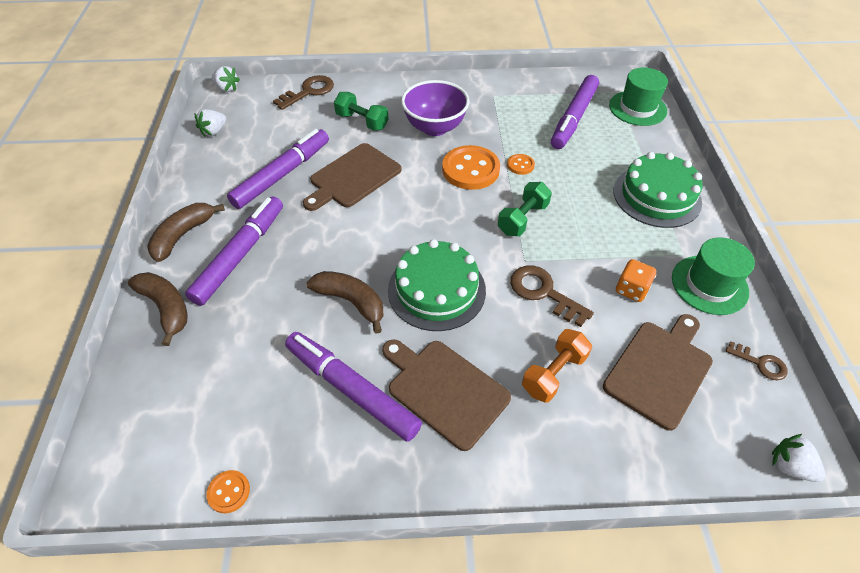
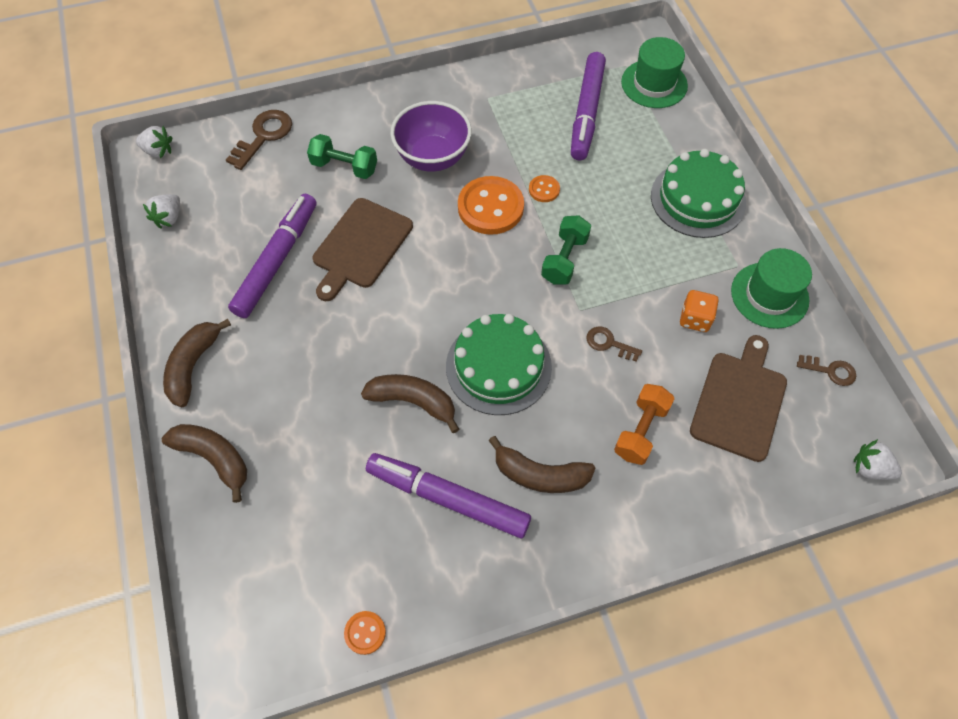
camera: 15 degrees left, 10 degrees up
(240, 255) = (270, 375): purple marker -> none
(444, 390) = (540, 475): brown cutting board -> brown banana
(544, 293) = (609, 343): brown key -> brown key, size x0.60

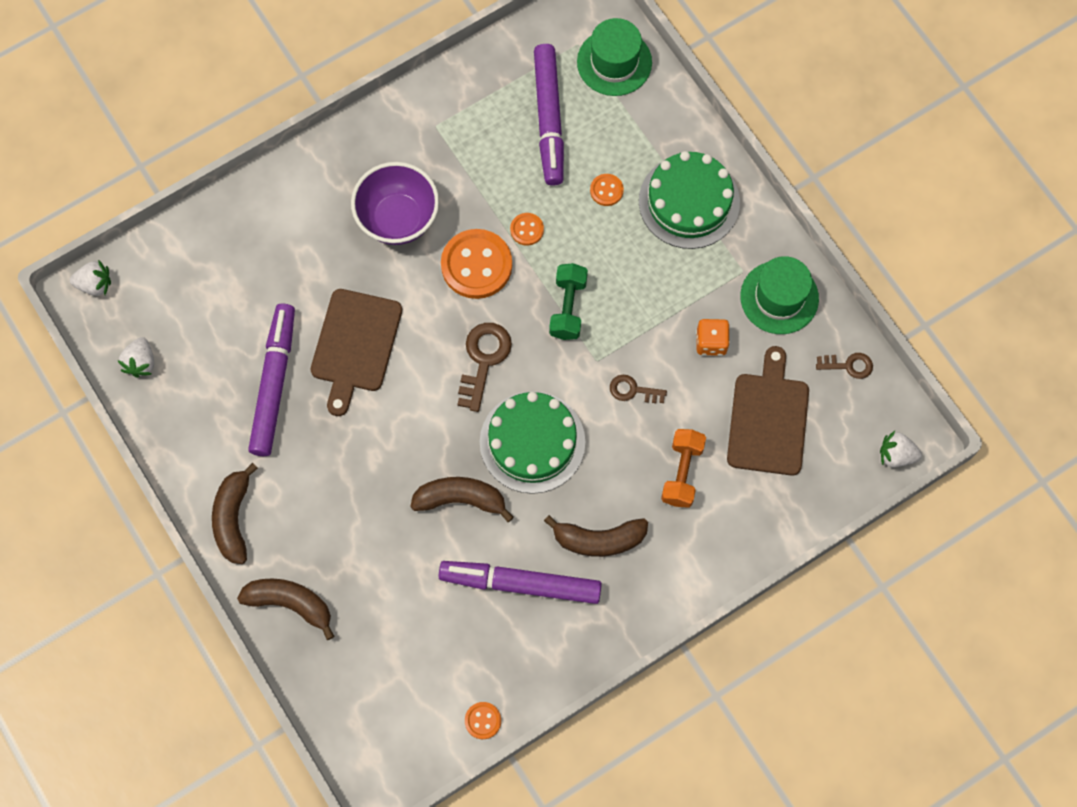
camera: 15 degrees left, 10 degrees up
(264, 136) = (204, 236): brown key -> brown key (483, 360)
(344, 167) = (306, 253): green dumbbell -> none
(624, 175) = (606, 190): none -> orange button

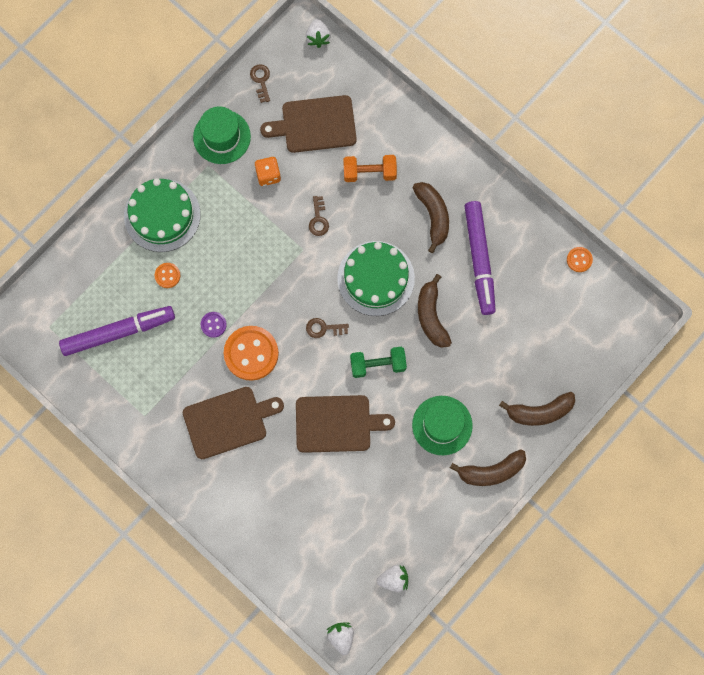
camera: 105 degrees left, 5 degrees up
(274, 383) = (382, 474): purple marker -> none
(290, 603) = (540, 412): brown banana -> brown banana turned 105 degrees counterclockwise
(398, 219) = (228, 421): purple bowl -> brown cutting board
(483, 360) = (323, 328): brown key -> brown key, size x0.60
(527, 230) = (213, 325): orange button -> purple button
(568, 307) = (267, 279): green dumbbell -> green dumbbell (378, 364)
(614, 62) = (59, 296): green hat -> green hat (442, 425)

